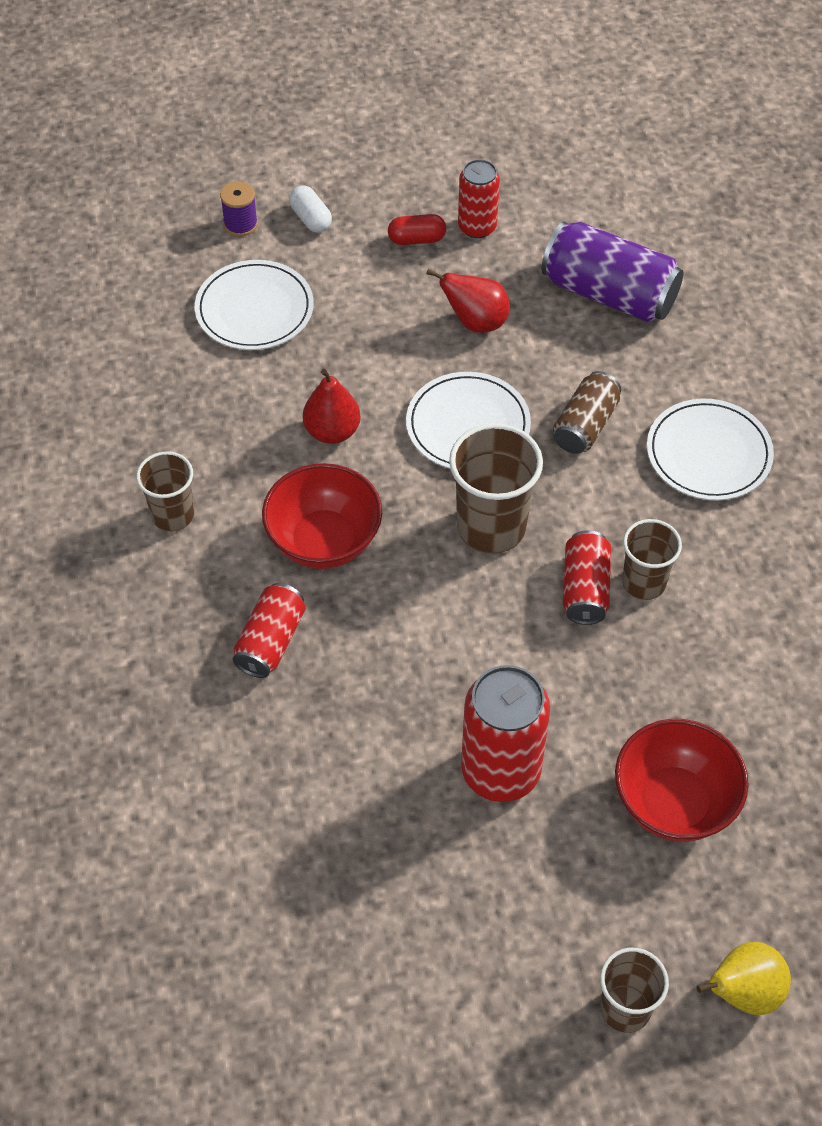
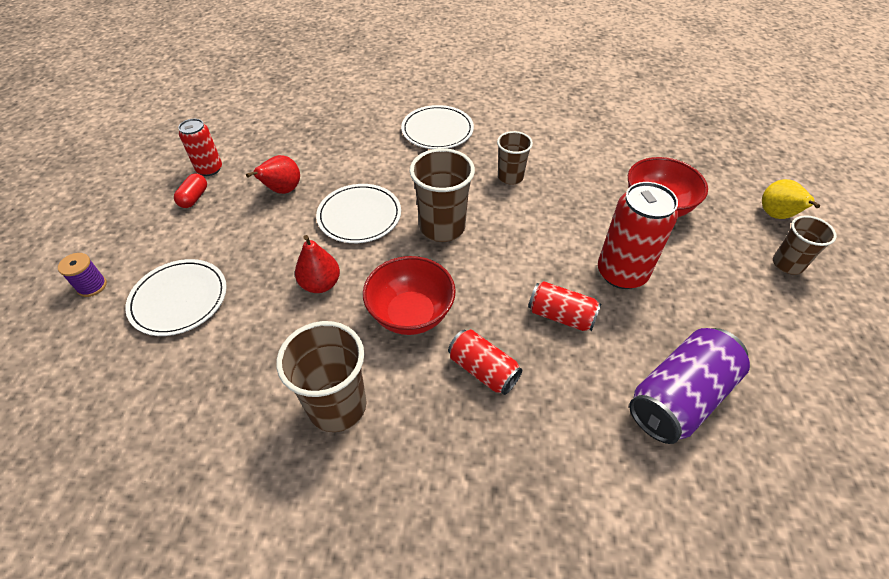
camera: 70 degrees left, 5 degrees down
(173, 515) = (337, 406): brown cup -> brown cup, size x1.60
(311, 219) = (126, 245): white capsule -> none
(585, 425) = (391, 168): brown can -> none
(585, 589) = (505, 200): red can -> red can (561, 316)
(609, 294) = (305, 133): purple can -> purple can (679, 397)

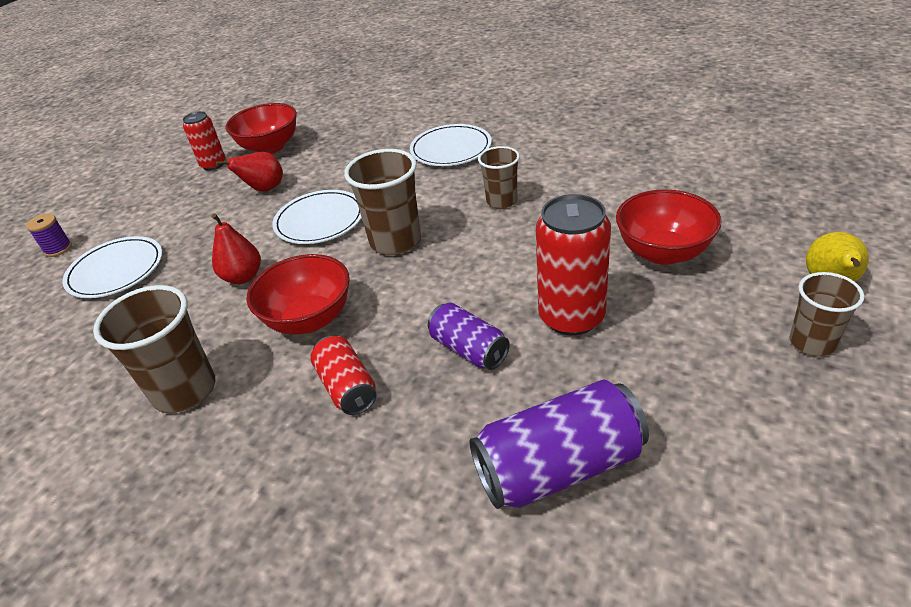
camera: 25 degrees right, 10 degrees down
(194, 198) = (184, 187): red capsule -> none
(259, 144) = (270, 147): none -> red bowl
(561, 316) = (469, 349): red can -> purple can

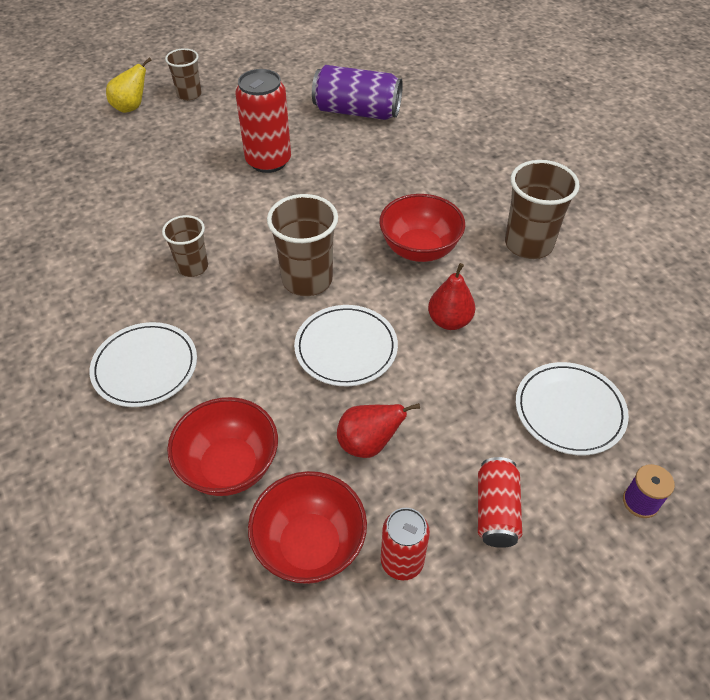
camera: 150 degrees left, 10 degrees up
(347, 387) = (425, 192): red can -> red can (496, 511)
(469, 349) = (341, 175): purple can -> none
(663, 252) = (168, 165): red bowl -> red bowl (229, 466)

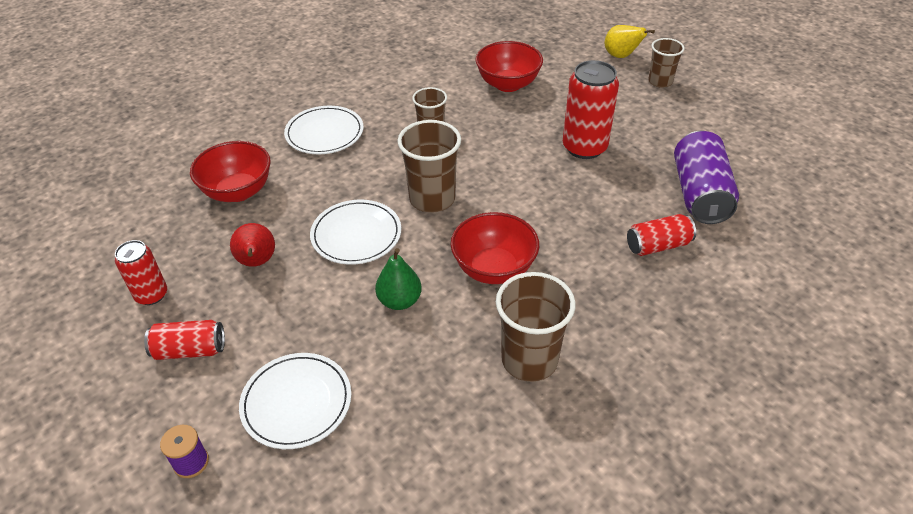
camera: 80 degrees right, 5 degrees down
(310, 545) = (171, 243): red bowl -> red bowl (508, 84)
(412, 147) = (658, 245): none -> red can
(449, 321) = (399, 301): red pear -> green pear

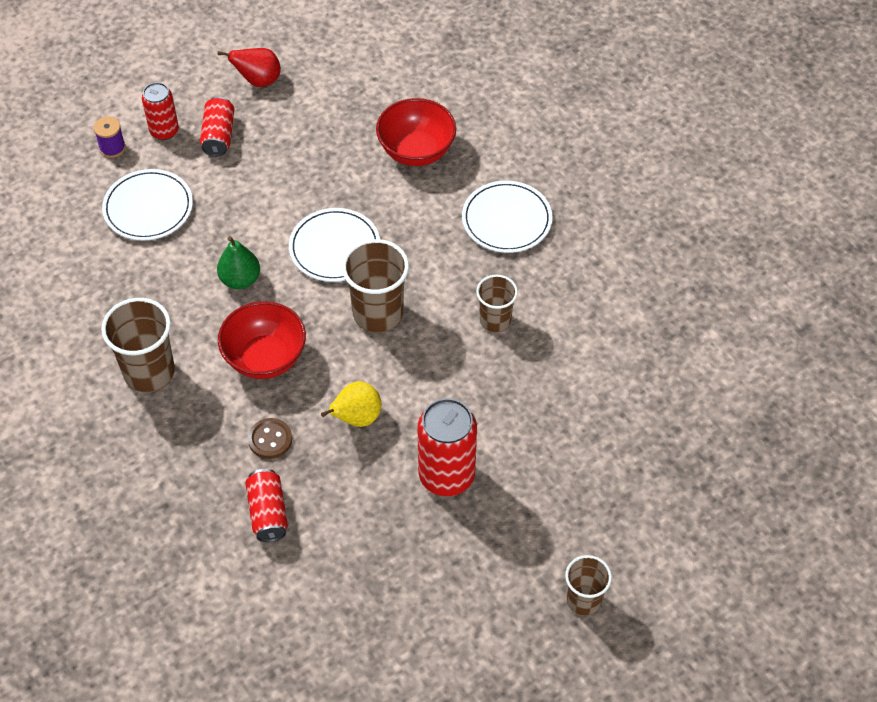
camera: 95 degrees right, 10 degrees up
(151, 295) = (286, 103): red can -> red can (164, 131)
(257, 262) = (312, 173): red pear -> red pear (258, 81)
(508, 84) = (591, 412): red bowl -> none
(583, 253) = (270, 439): none -> brown button
(621, 56) = (654, 565): yellow pear -> yellow pear (356, 418)
(699, 194) = (342, 580): purple can -> none

